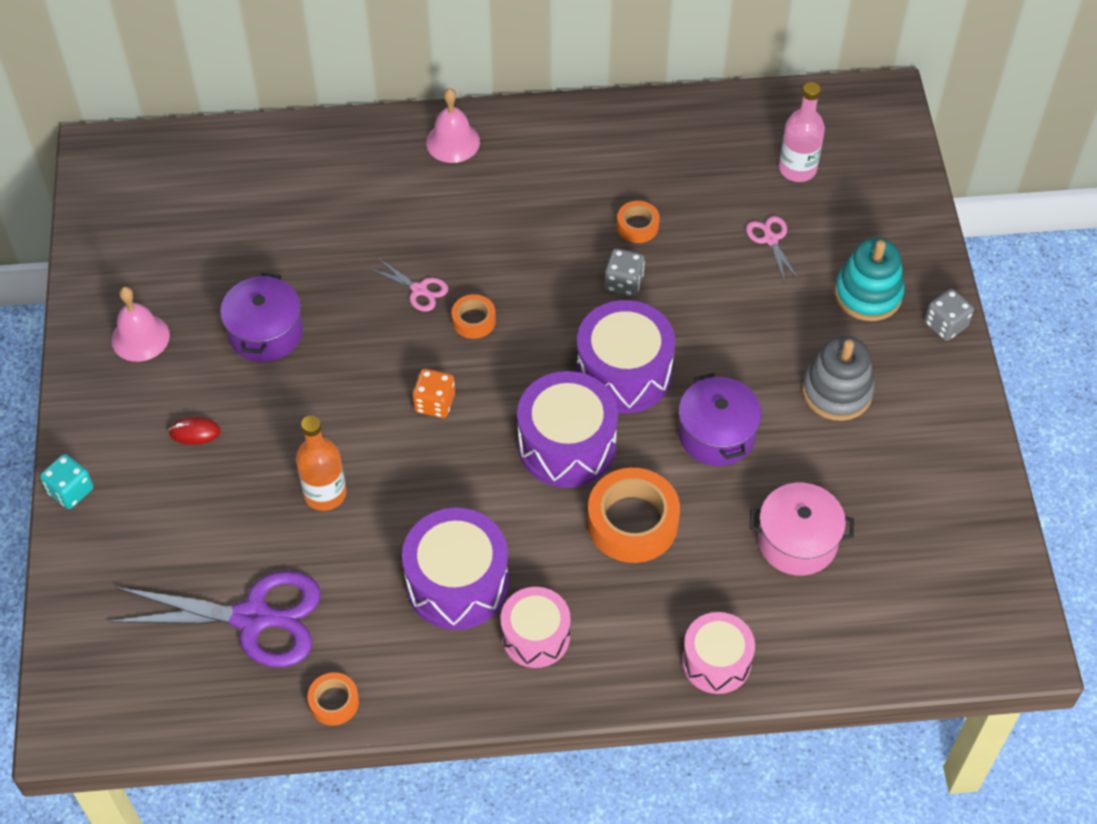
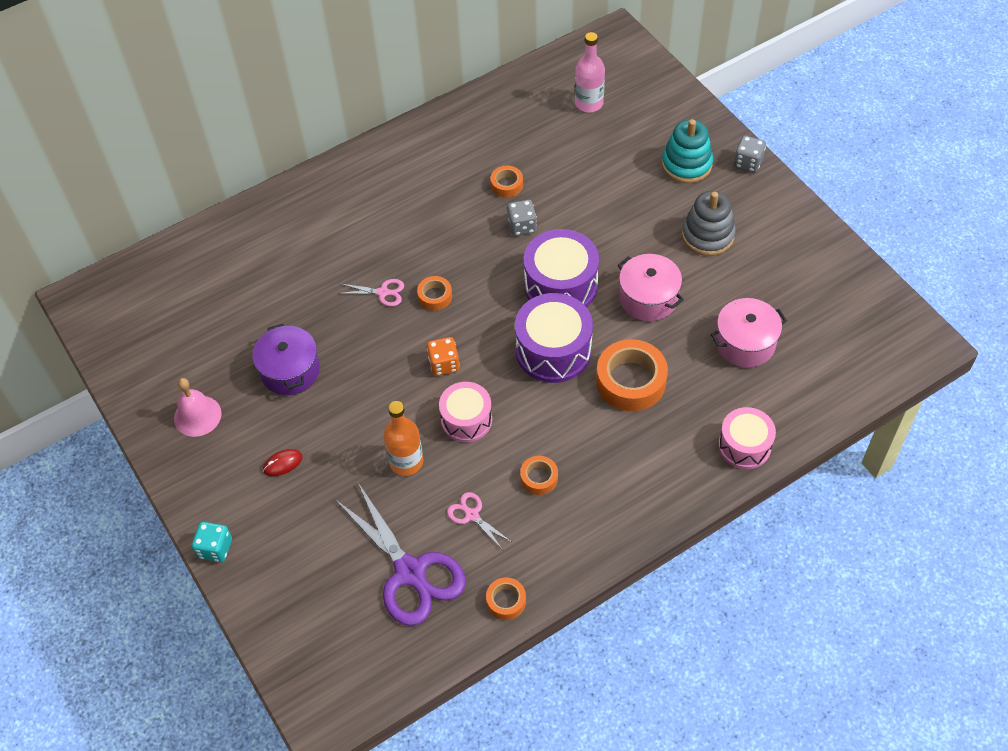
camera: 25 degrees left, 0 degrees up
(253, 618) = (410, 572): purple scissors -> purple scissors turned 75 degrees clockwise
(453, 142) = (341, 182): pink bell -> none
(457, 583) = (539, 478): purple drum -> orange tape
(535, 636) = (615, 487): pink drum -> pink drum (466, 419)
(716, 434) = (648, 298): purple pot -> pink pot
(770, 239) = (601, 156): pink scissors -> pink scissors (472, 515)

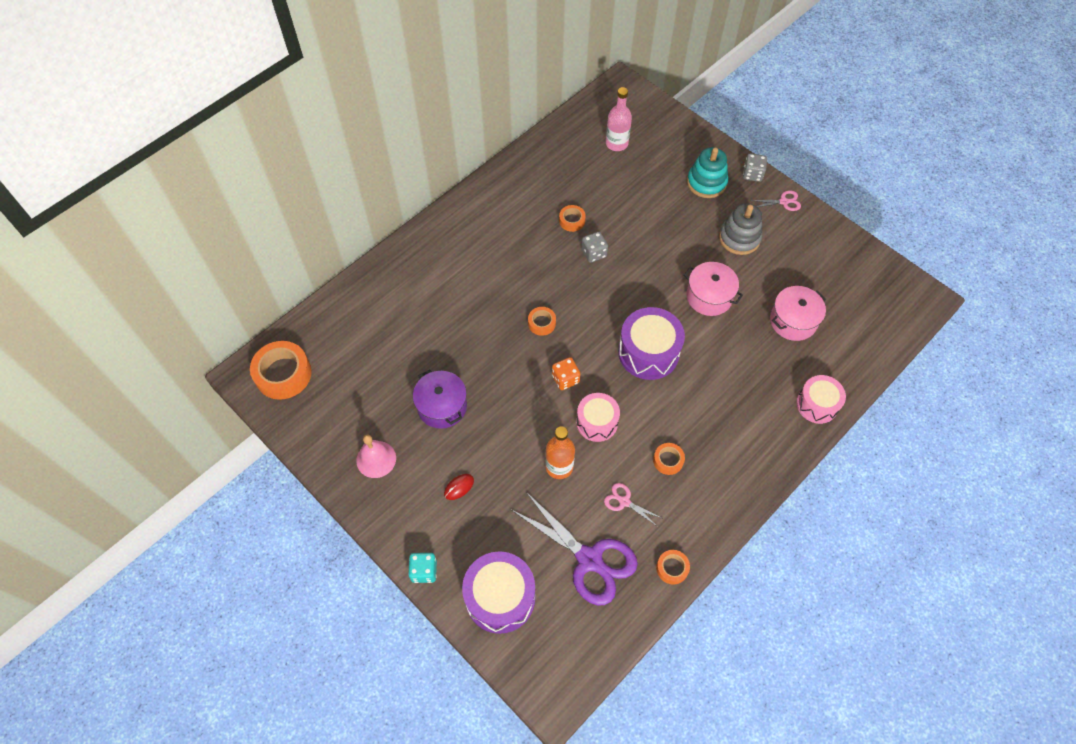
camera: 15 degrees left, 5 degrees up
(383, 292) = (499, 327): pink scissors -> pink scissors (783, 202)
(561, 285) = (638, 297): purple drum -> purple drum (500, 597)
(631, 381) = (715, 367): orange tape -> orange tape (283, 374)

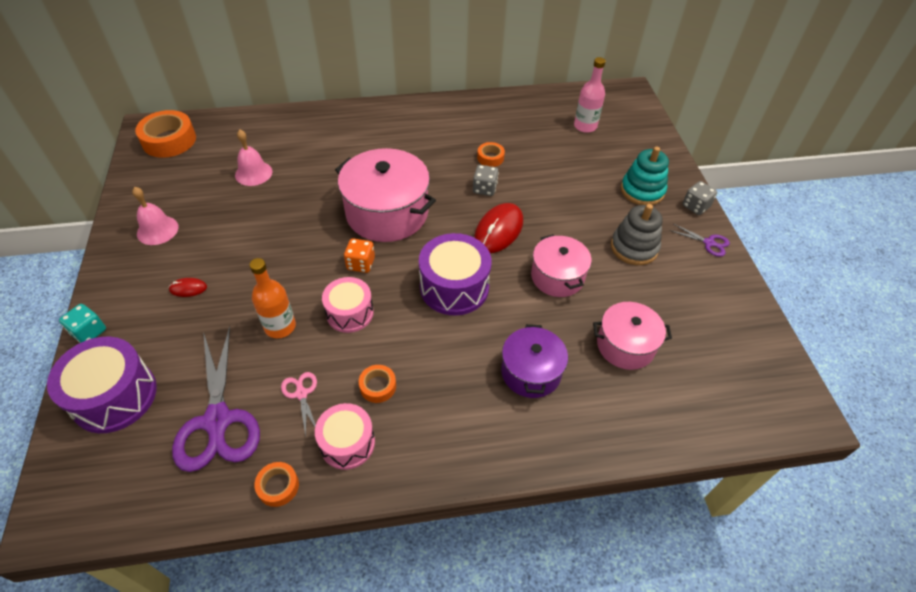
camera: 35 degrees right, 10 degrees down
(396, 357) = (253, 173): none -> pink bell
(442, 406) = (245, 224): purple pot -> purple pot (531, 372)
(542, 323) = (387, 213): orange tape -> pink pot
(636, 284) = (498, 230): none -> red mouse
(783, 202) = (709, 243): pink scissors -> purple scissors
(817, 404) = (580, 437): pink drum -> pink drum (347, 443)

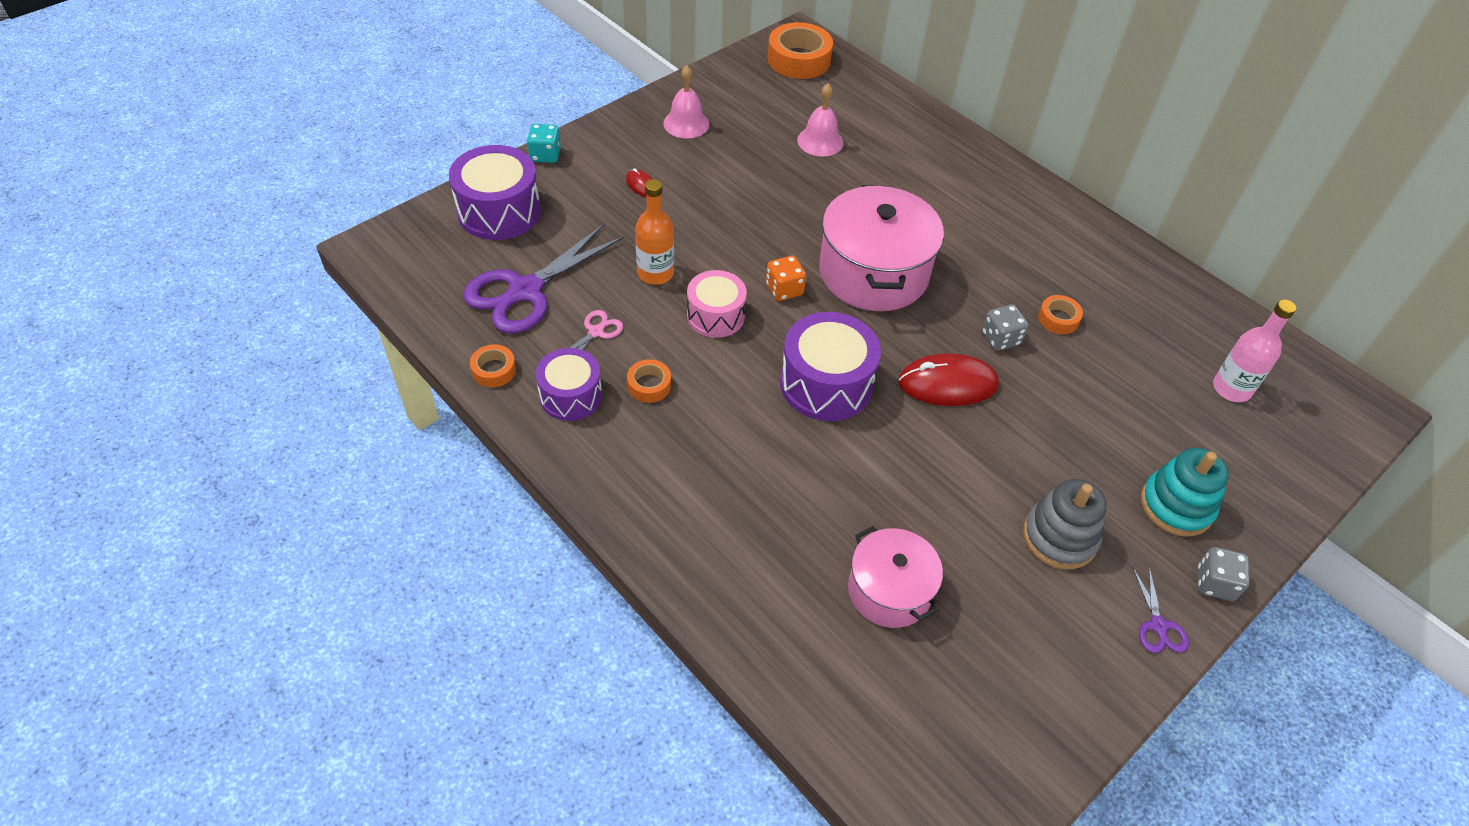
camera: 55 degrees right, 0 degrees up
(347, 443) = (570, 396): pink drum -> purple drum
(531, 372) = (772, 510): purple pot -> none
(557, 276) = (932, 474): pink pot -> none

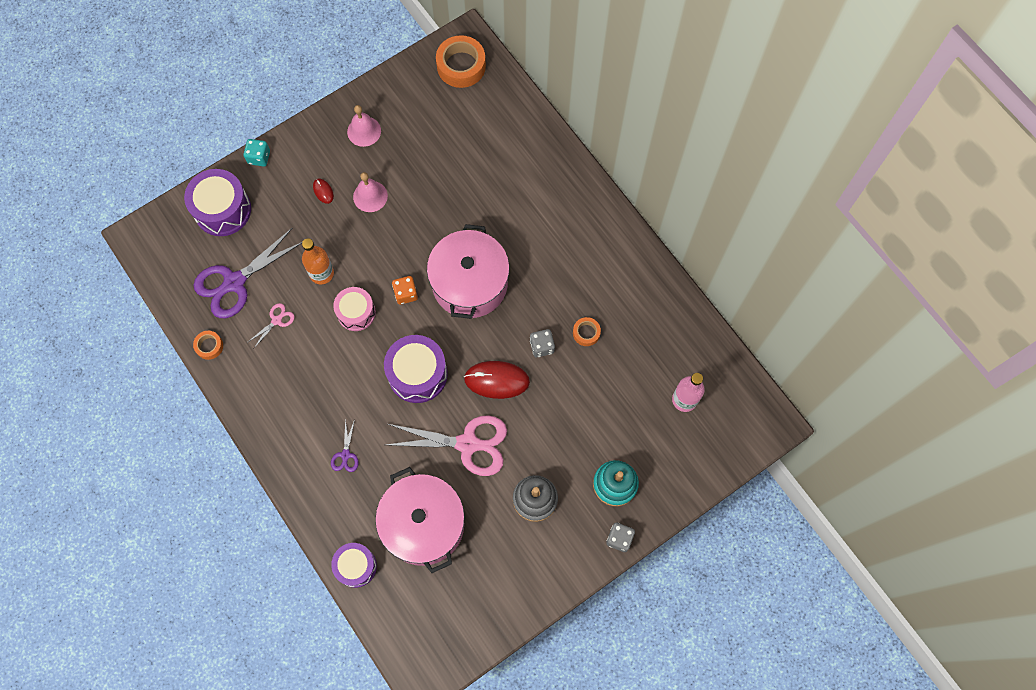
camera: 10 degrees right, 20 degrees up
(570, 396) = (255, 370): purple drum -> purple drum (356, 566)
(649, 385) = (305, 366): orange tape -> none
(820, 141) = (459, 155): pink bell -> pink bell (370, 196)
(889, 591) = (423, 524): pink pot -> pink pot, size x1.66
(928, 469) = (467, 444): none -> pink scissors
(1158, 625) = (575, 562): purple scissors -> purple scissors (345, 455)

